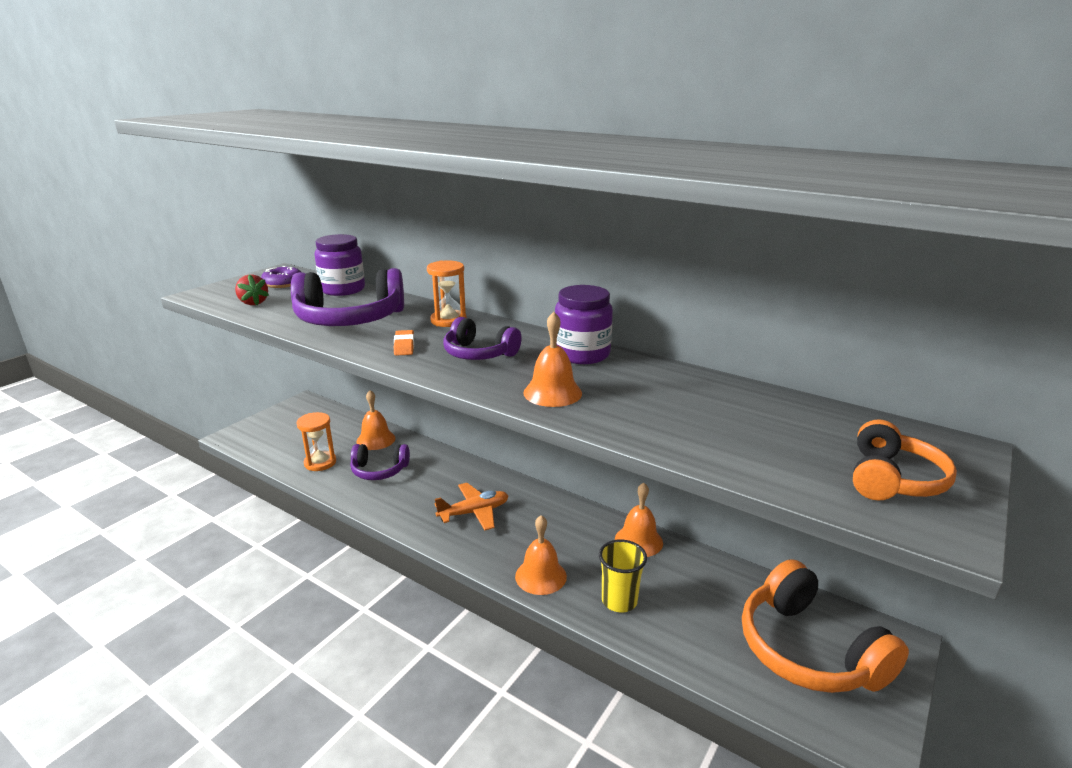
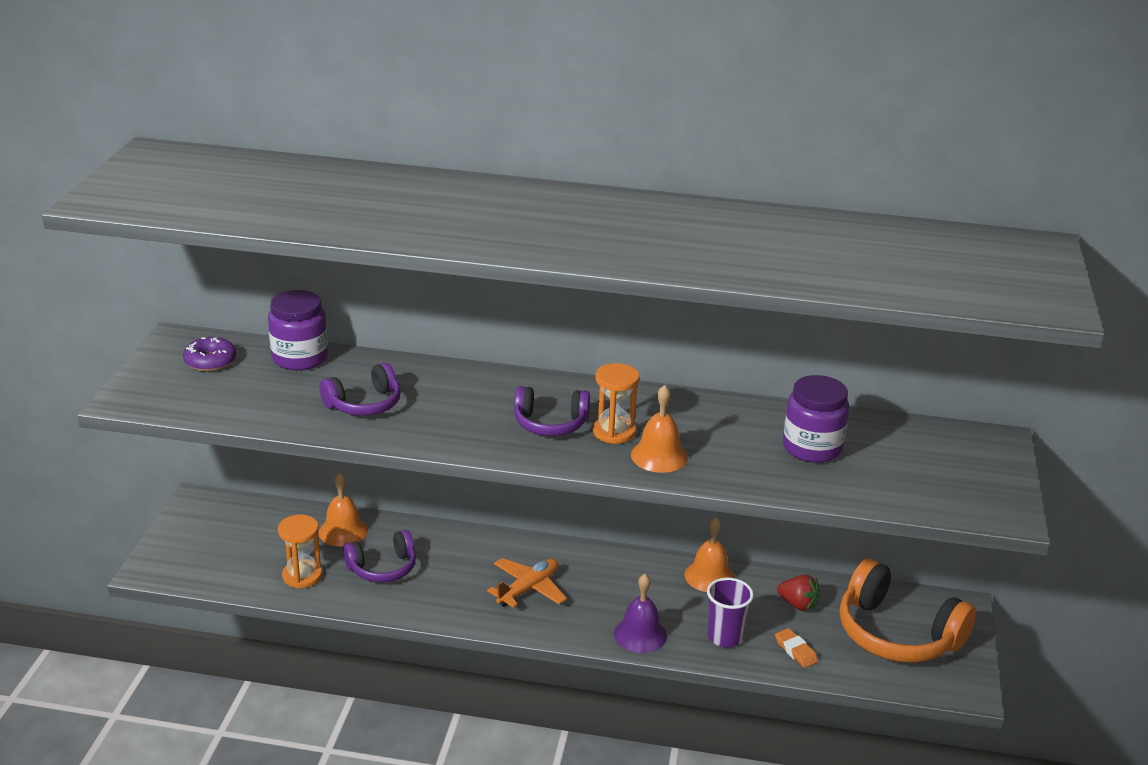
camera: 25 degrees left, 5 degrees up
(253, 303) = (215, 401): red strawberry -> red strawberry (797, 604)
(350, 319) = (364, 404): purple headphones -> purple headphones, size x0.58
(404, 346) = (465, 429): orange eraser -> orange eraser (795, 651)
(448, 321) = (475, 384): orange hourglass -> orange hourglass (614, 432)
(540, 576) = (640, 634): orange bell -> purple bell
(582, 354) = (649, 403): purple jar -> purple jar (812, 448)
(619, 601) = (725, 637): yellow cup -> purple cup
(892, 479) = (962, 481): orange headphones -> none

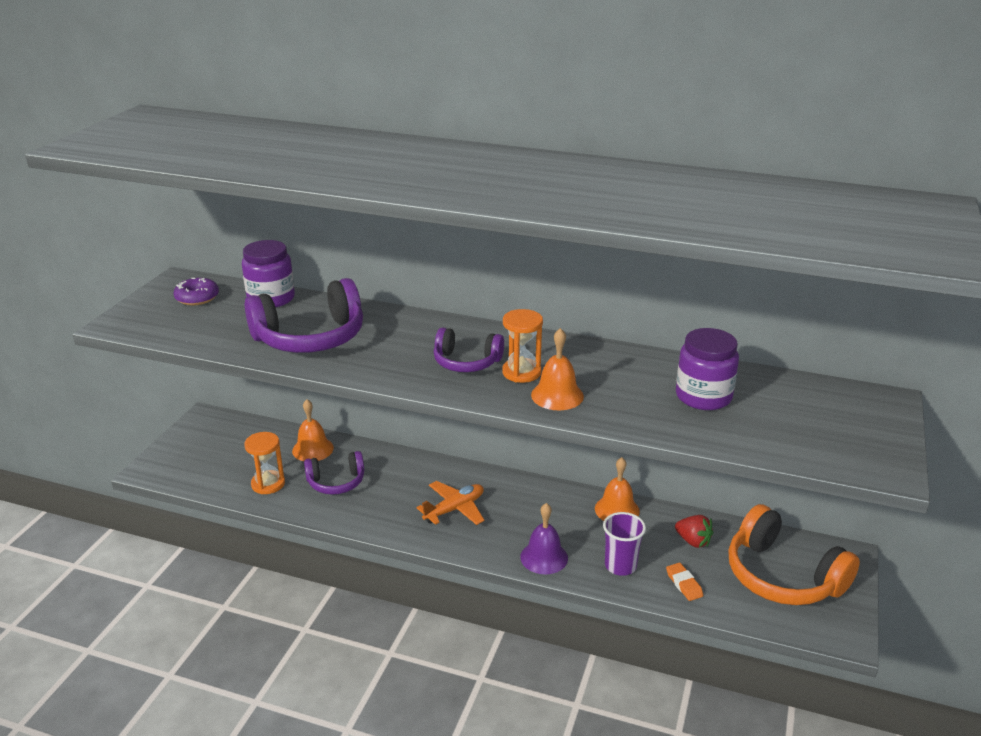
camera: 10 degrees right, 0 degrees up
(364, 404) = (310, 338): purple headphones -> purple headphones, size x1.71

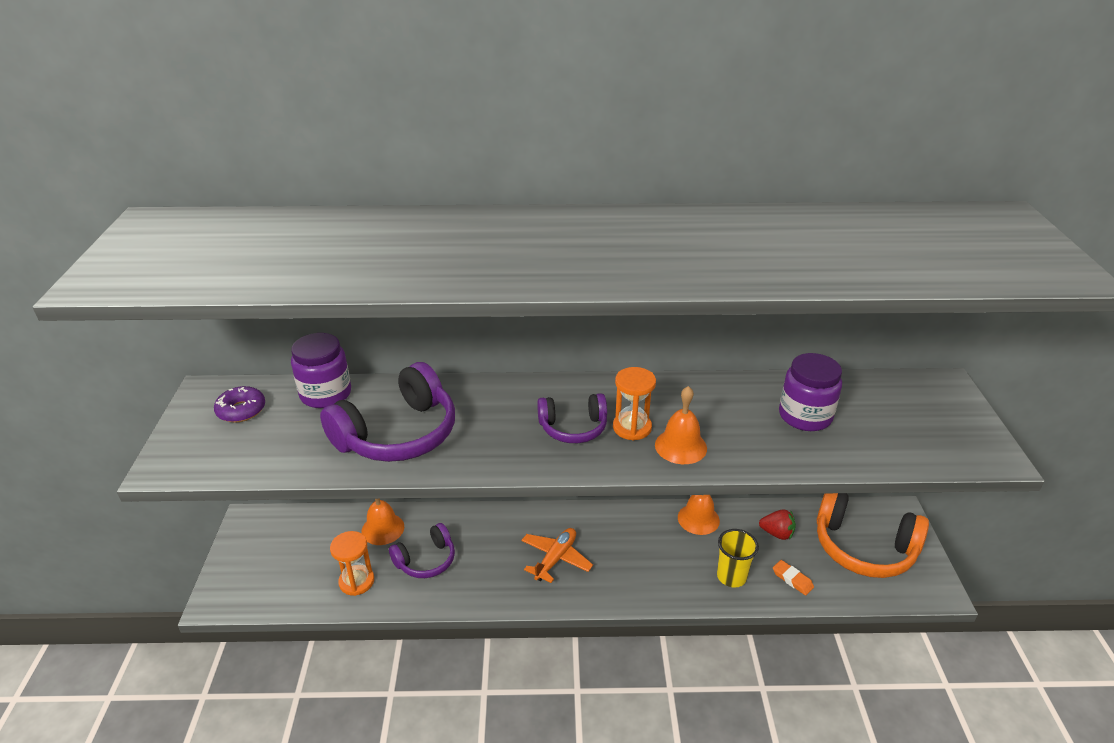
camera: 20 degrees left, 5 degrees up
(544, 557) = (662, 587): purple bell -> none
(620, 566) = (731, 576): purple cup -> yellow cup

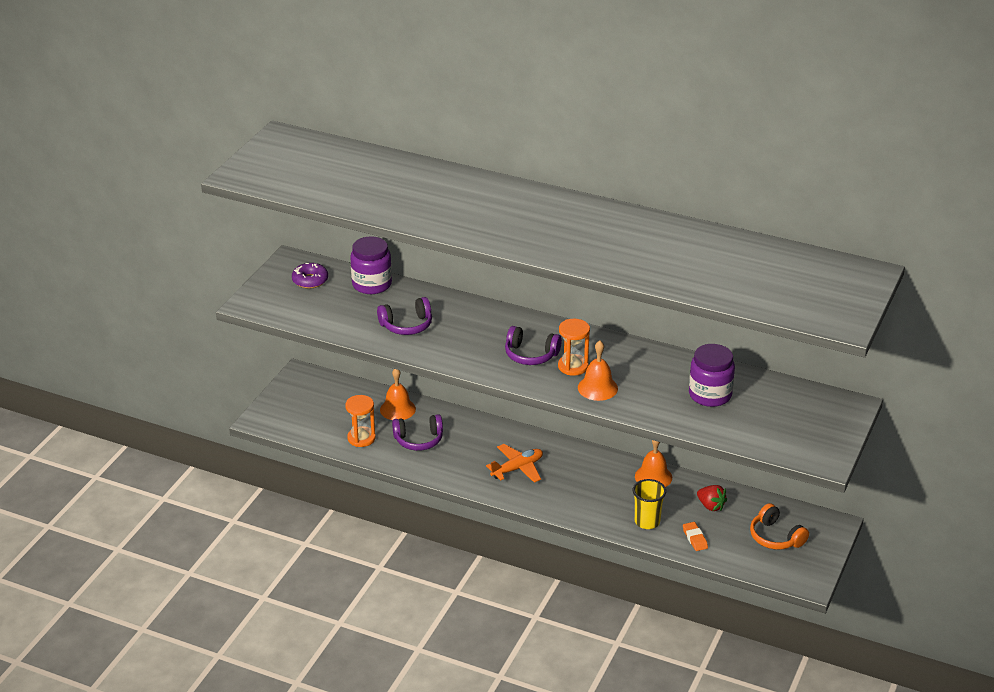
camera: 25 degrees right, 0 degrees up
(398, 434) = (407, 325): purple headphones -> purple headphones, size x0.58
(863, 547) = (775, 537): orange headphones -> orange headphones, size x0.58

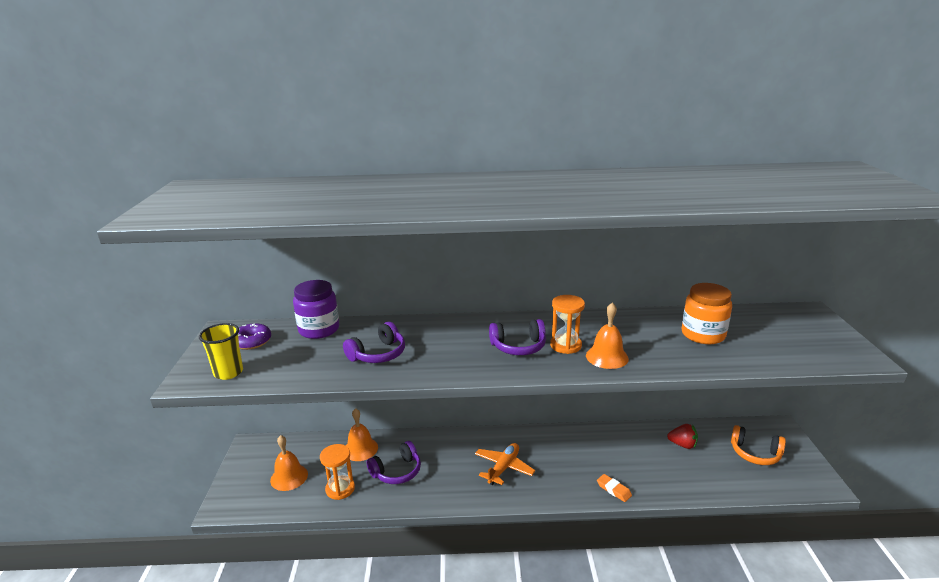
camera: 25 degrees left, 10 degrees down
(647, 522) = (650, 478): yellow cup -> yellow cup (228, 372)
(653, 477) = (617, 435): orange bell -> orange bell (289, 477)
(695, 538) = (701, 479): orange eraser -> orange eraser (613, 490)
(710, 395) = (703, 335): purple jar -> orange jar

